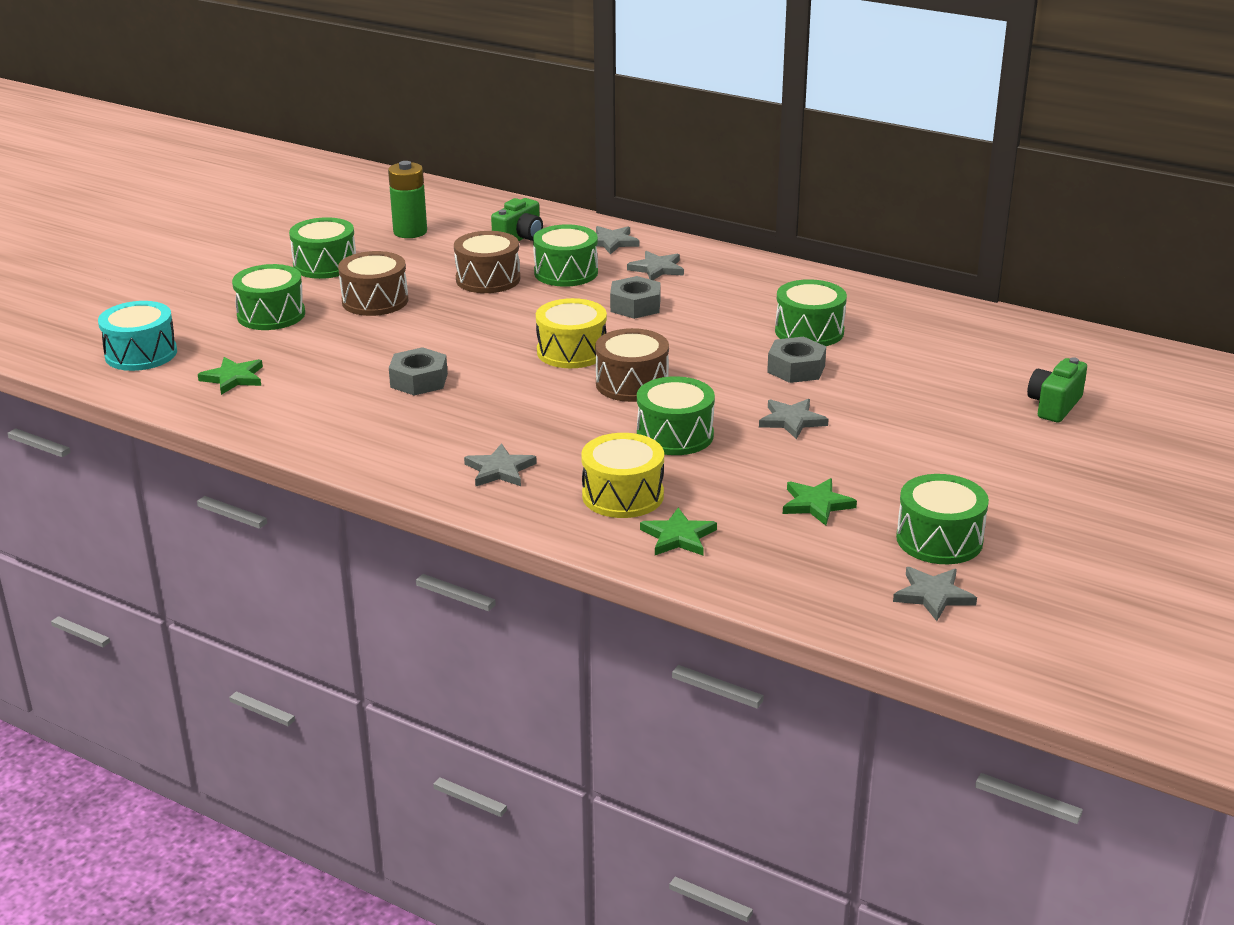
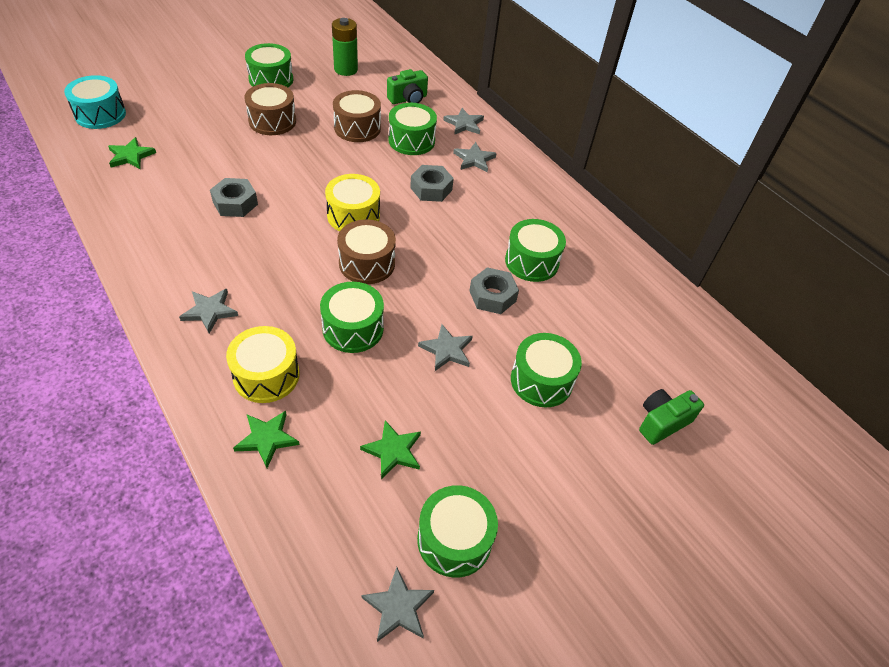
camera: 20 degrees right, 20 degrees up
(271, 315) = (202, 110): green drum -> green drum (541, 380)

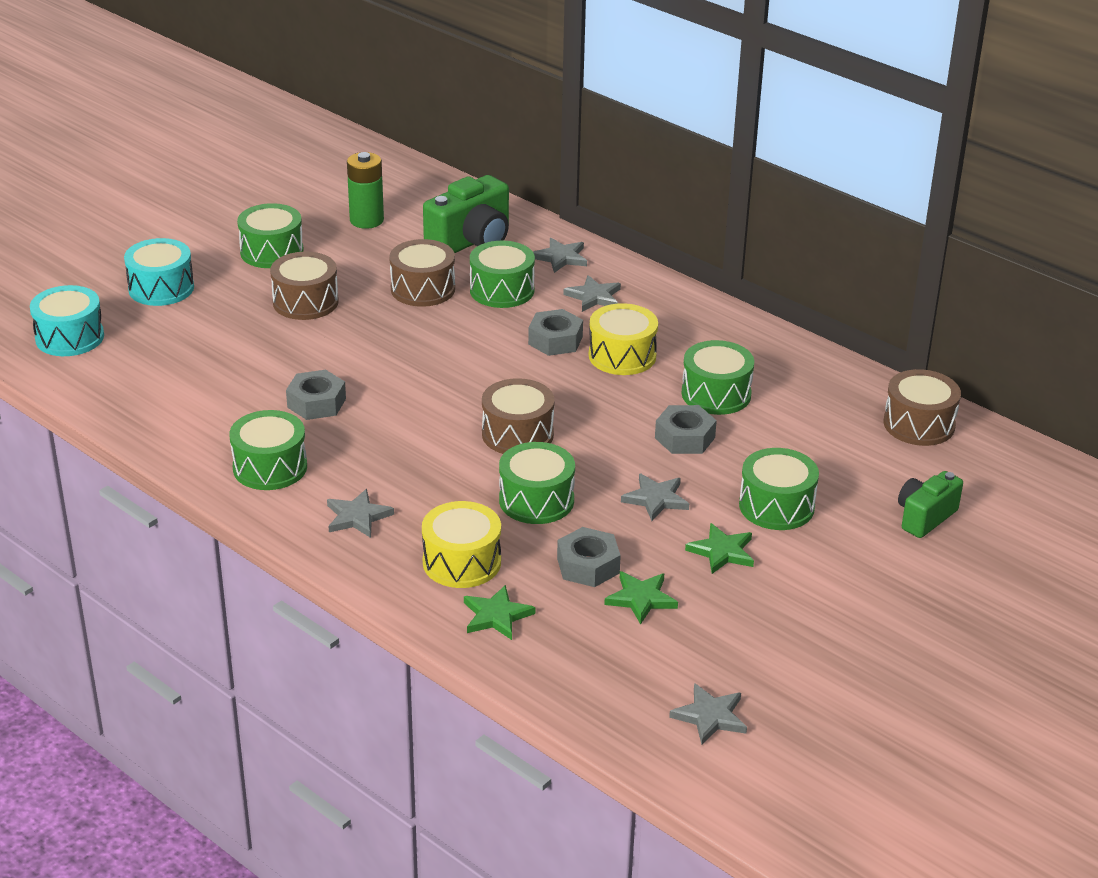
camera: 10 degrees left, 15 degrees down
(131, 156) = (146, 377): green star -> green star (722, 551)
(183, 91) = (161, 288): none -> turquoise drum
(353, 215) = (473, 388): yellow drum -> yellow drum (622, 356)
(364, 404) = (588, 565): none -> grey nut
(408, 99) = (471, 241): green camera -> green camera, size x1.61
(454, 539) = (742, 656): green drum -> green drum (270, 467)
(683, 326) = (919, 424): none -> brown drum

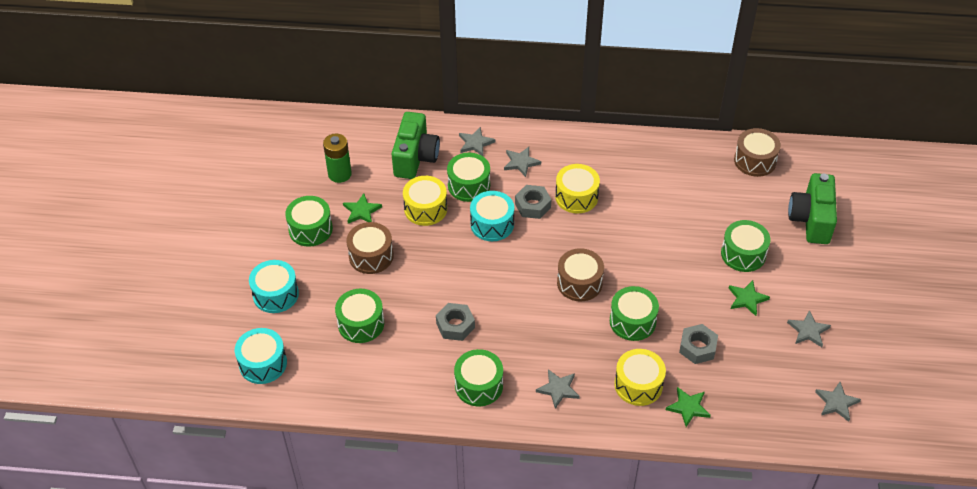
camera: 35 degrees left, 15 degrees up
(423, 289) = (425, 209): brown drum -> yellow drum
(482, 335) = (492, 224): none -> turquoise drum
(641, 599) = (740, 352): green star -> green star (362, 211)
(656, 499) = (686, 284): grey star -> grey star (808, 331)
(684, 438) = (660, 235): grey nut -> none
(716, 394) = (646, 196): green drum -> green drum (361, 323)
(924, 517) = (811, 220): green camera -> green camera, size x1.61

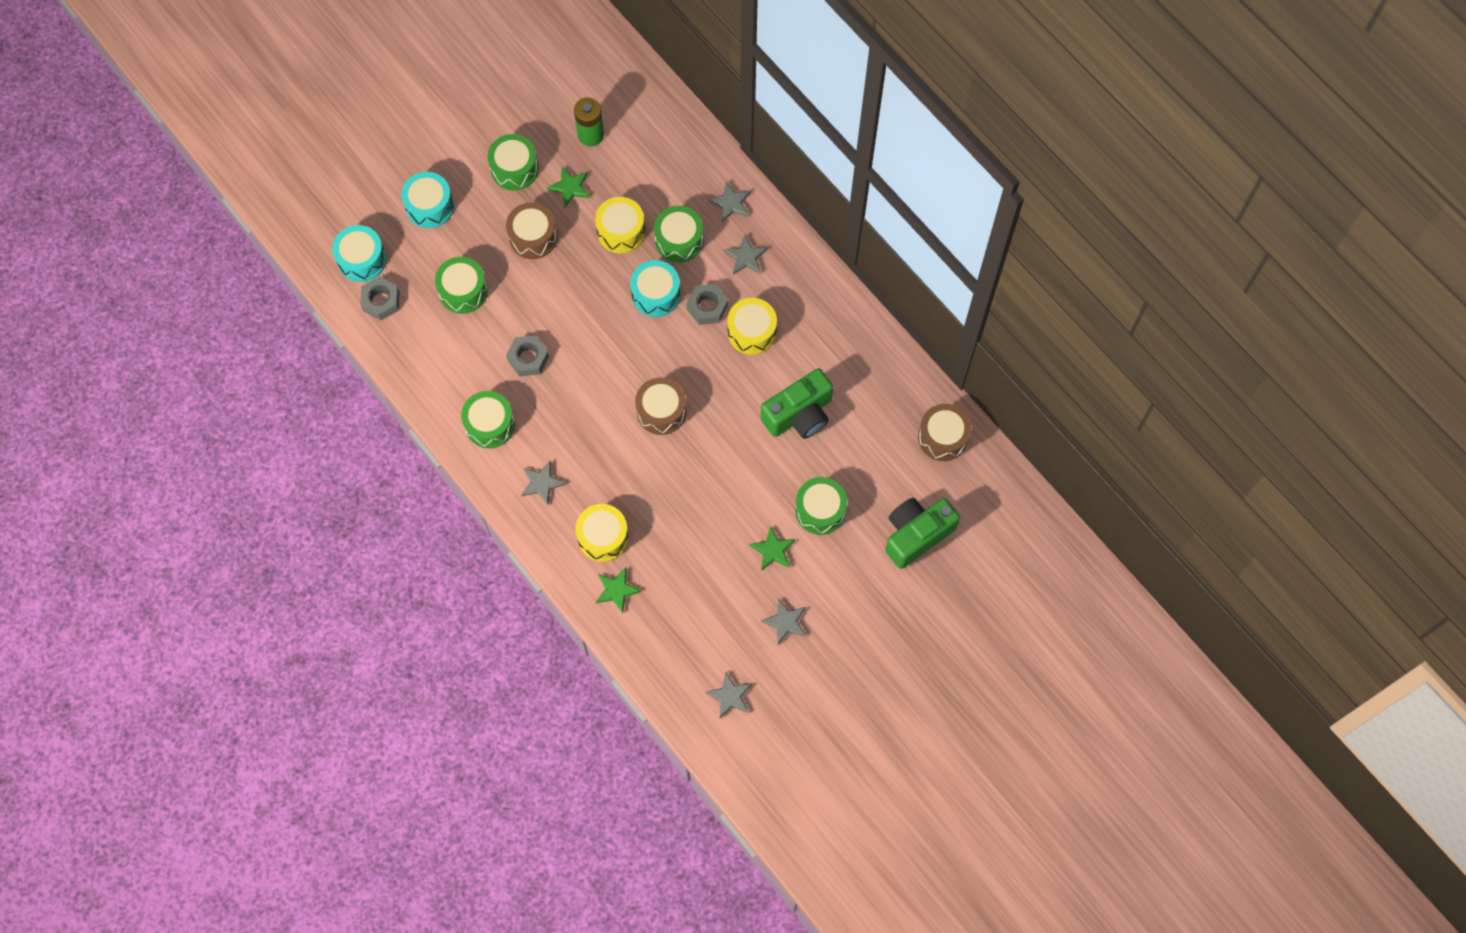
camera: 45 degrees right, 20 degrees up
(415, 158) = (666, 173): green camera -> green camera (799, 415)
(632, 321) = (661, 482): green drum -> none
(697, 347) = (683, 551): grey nut -> grey nut (381, 301)

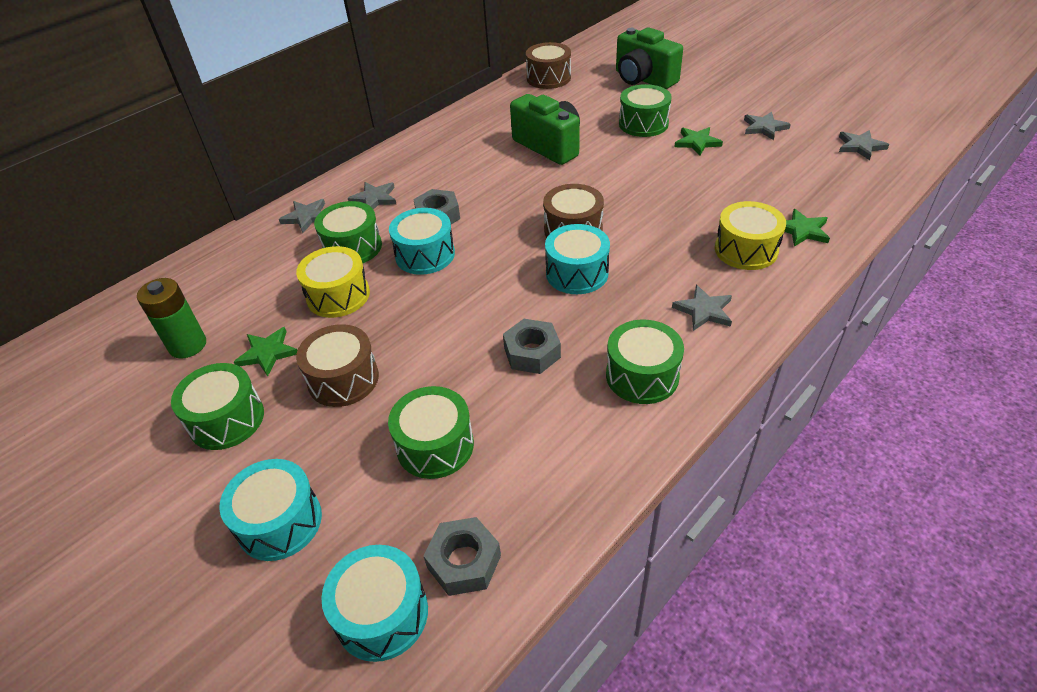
camera: 95 degrees left, 25 degrees down
(605, 404) = (577, 273): none -> turquoise drum
(751, 332) = (463, 184): yellow drum -> none

